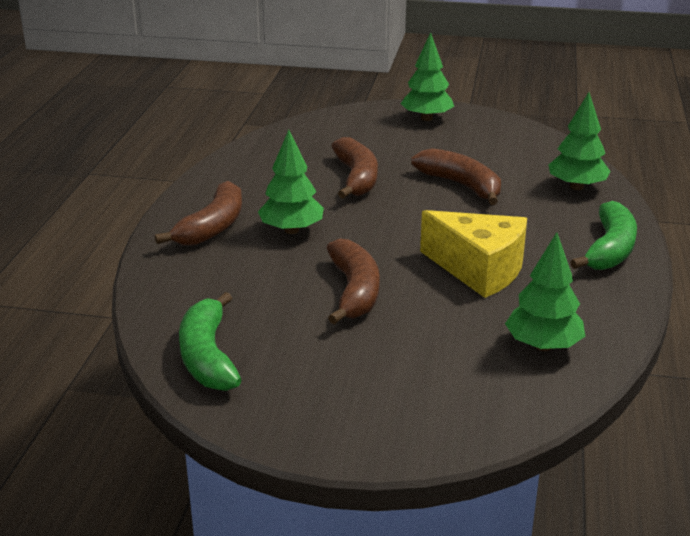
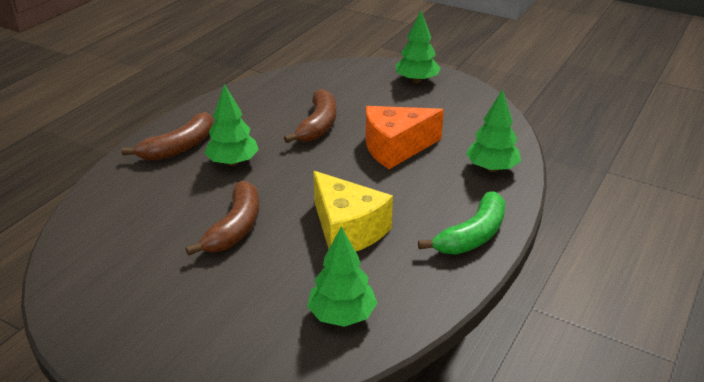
camera: 20 degrees right, 5 degrees up
(207, 357) = (86, 259): green banana -> none
(461, 185) = (396, 148): brown banana -> orange cheese

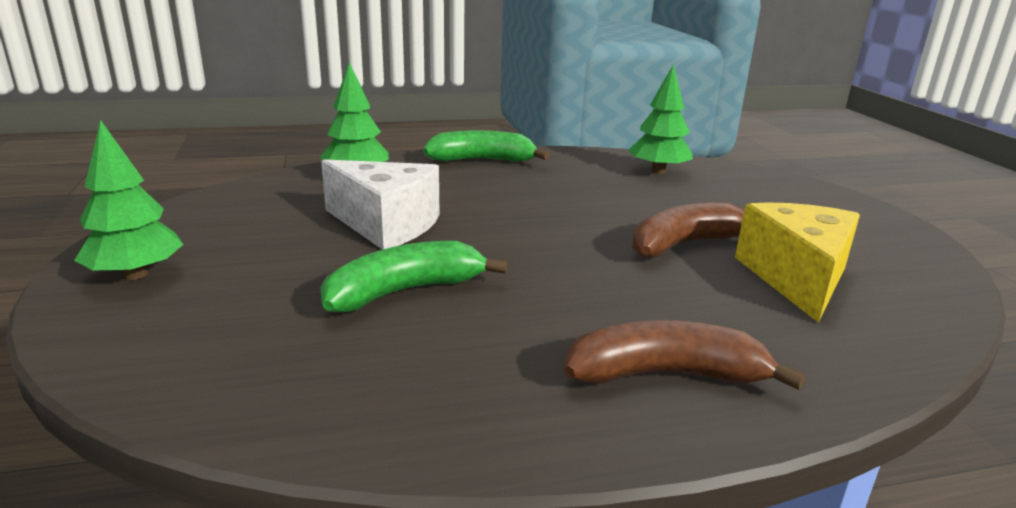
camera: 135 degrees left, 10 degrees down
(233, 162) = (603, 306): green tree -> none
(318, 125) = (405, 291): brown banana -> green banana
(347, 230) = (573, 199): yellow cheese -> yellow cheese (796, 278)
(396, 148) = (386, 225): orange cheese -> white cheese

